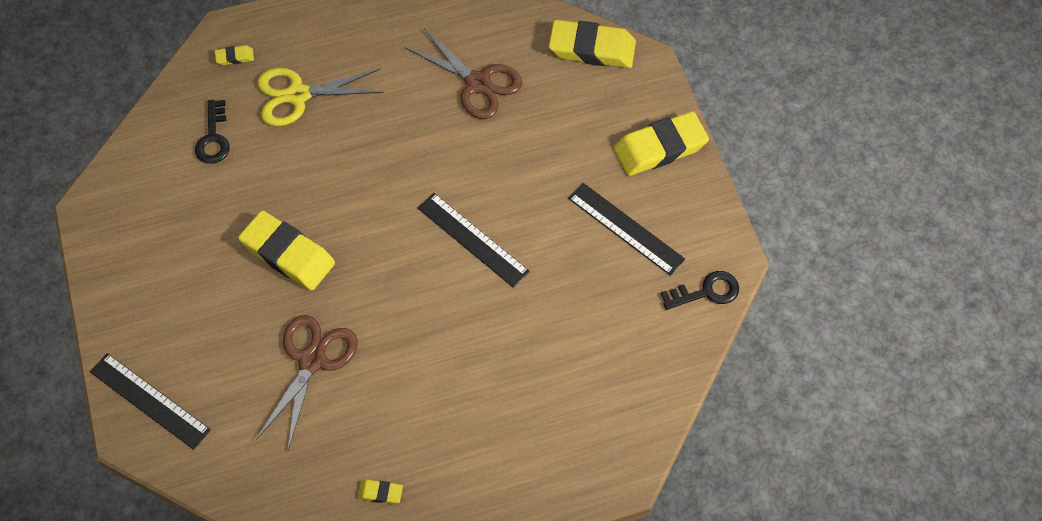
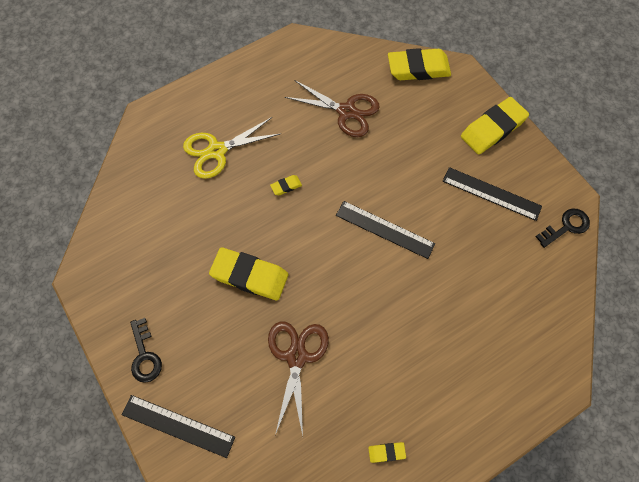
camera: 15 degrees left, 5 degrees up
(213, 138) = (163, 198): black key -> black key (145, 355)
(235, 57) = (160, 133): yellow eraser -> yellow eraser (286, 186)

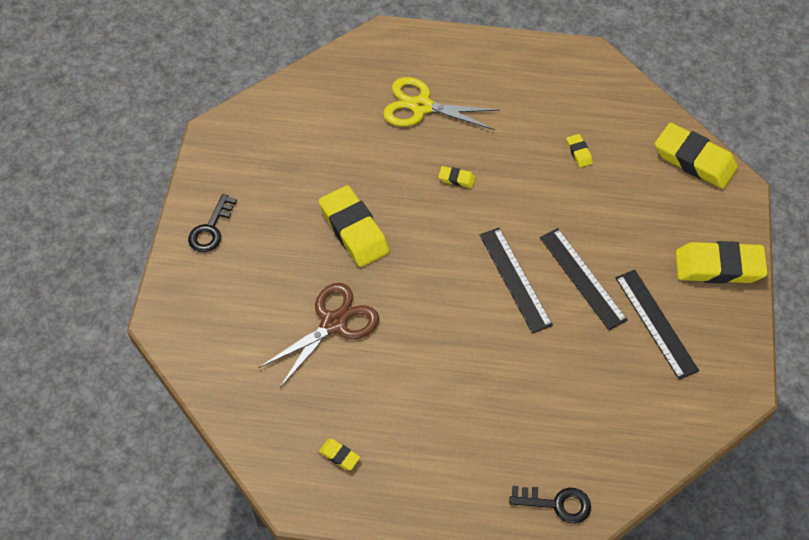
camera: 40 degrees right, 10 degrees down
(178, 426) = (189, 301): black ruler -> black ruler (582, 278)
(347, 112) = (579, 152): brown scissors -> yellow eraser
(566, 226) = (706, 407): black key -> black key (557, 504)

